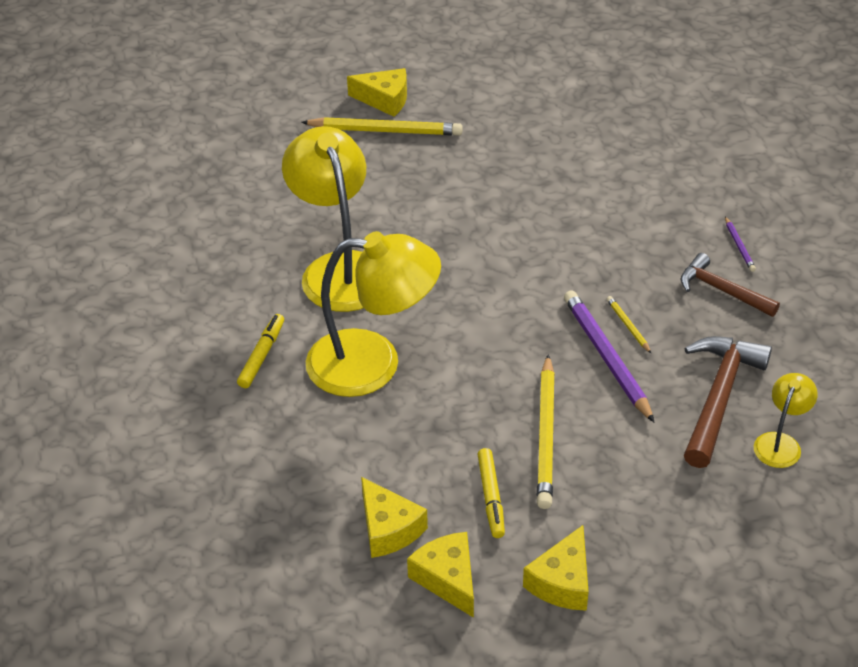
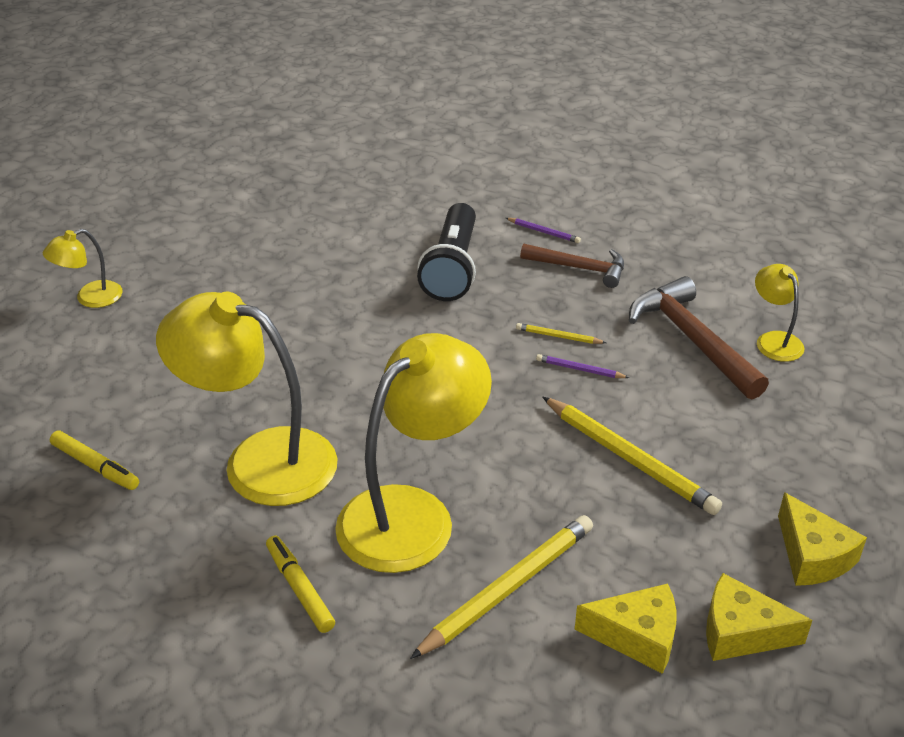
camera: 50 degrees left, 5 degrees down
(385, 100) = (90, 298): yellow cheese -> yellow lamp
(385, 130) = (129, 322): yellow pencil -> yellow pencil (508, 588)
(491, 497) = (668, 539): yellow marker -> yellow marker (95, 466)
(606, 357) = (579, 369): purple pencil -> purple pencil, size x0.46
(631, 228) = (452, 268): none -> black flashlight
(722, 290) = (580, 268): brown hammer -> brown hammer turned 150 degrees counterclockwise

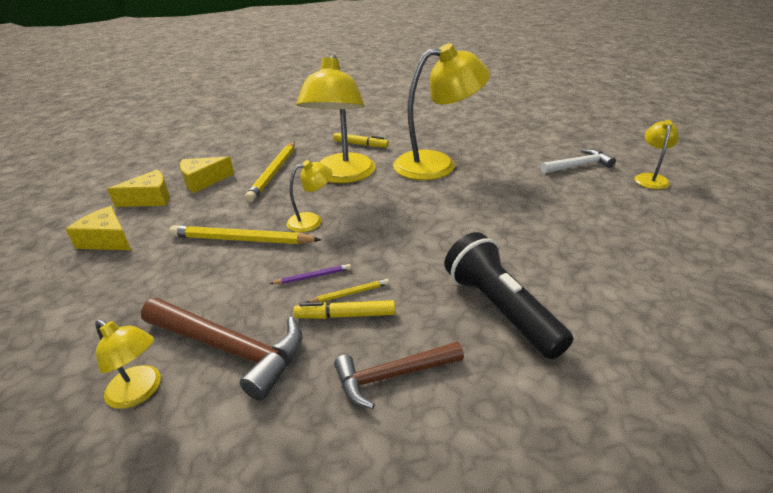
camera: 145 degrees right, 5 degrees down
(95, 466) = (496, 139): yellow marker -> yellow marker (345, 315)
(112, 354) = (578, 165): none -> white hammer
(526, 445) = (312, 220): none -> yellow lamp
(544, 232) = (476, 408): purple pencil -> none

